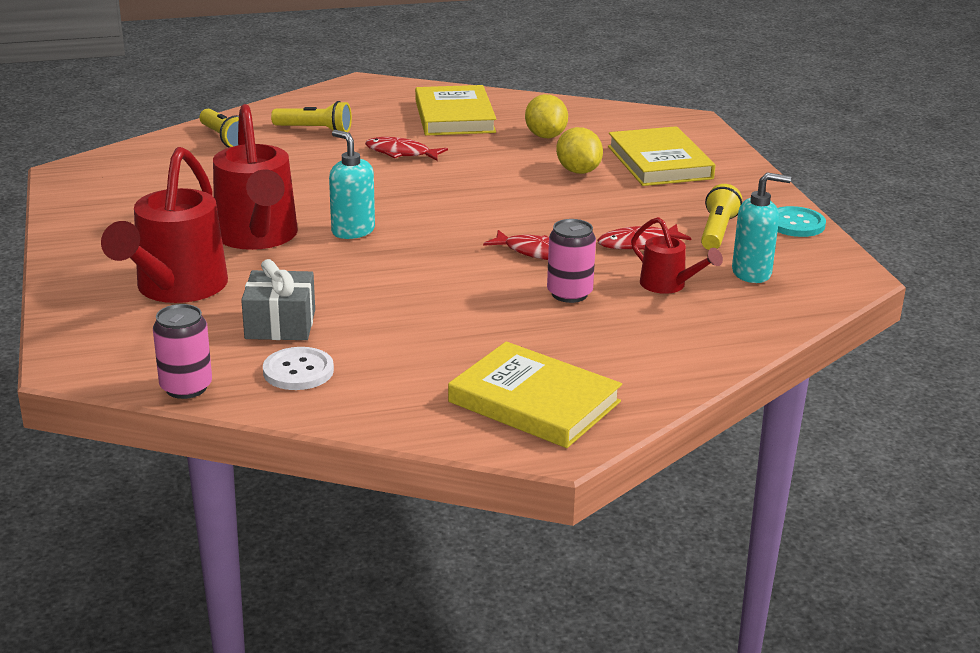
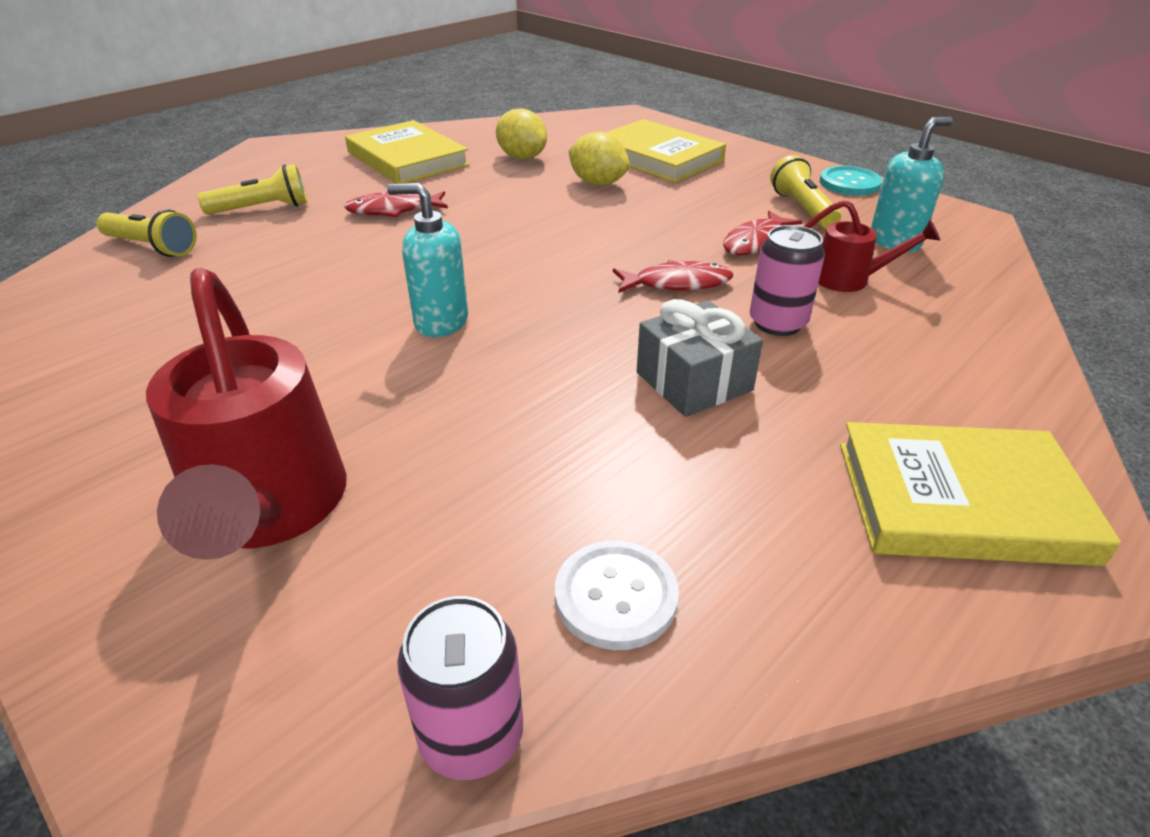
camera: 30 degrees left, 10 degrees up
(257, 237) = (321, 372): red watering can -> none
(280, 324) = (496, 512): grey gift -> grey gift (694, 381)

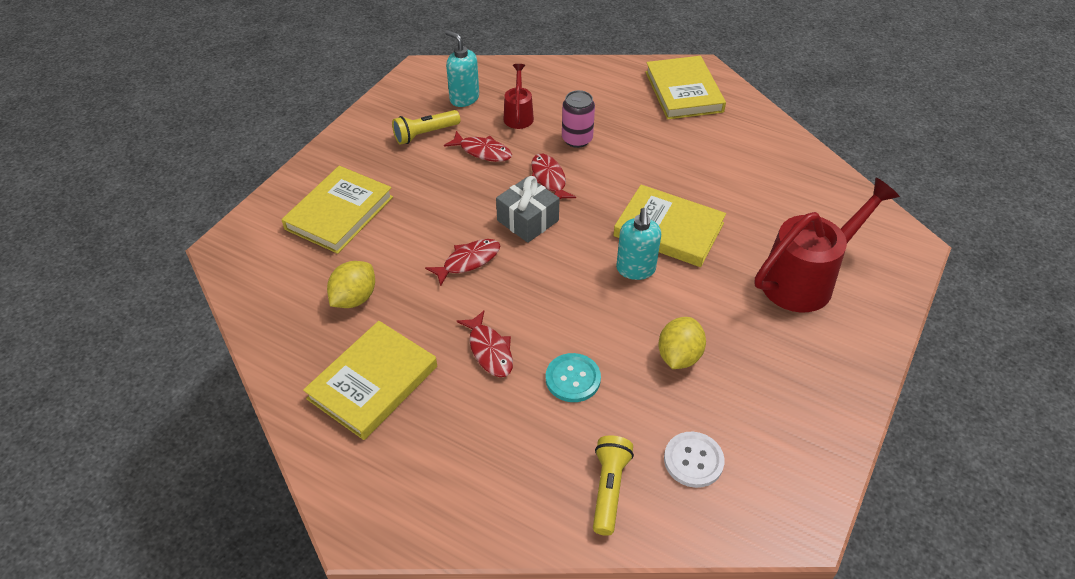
camera: 105 degrees left, 10 degrees up
(262, 209) = (514, 446): yellow flashlight -> none
(471, 735) = (852, 191): pink can -> none
(505, 371) = (668, 230): none -> yellow book
(538, 212) = (468, 261): none -> red fish
(598, 183) = (404, 239): yellow lemon -> yellow lemon (679, 356)
(616, 596) = (781, 169): white button -> white button (693, 460)
(694, 381) = (643, 163): grey gift -> grey gift (527, 220)
(849, 183) = (375, 114): turquoise button -> turquoise button (573, 379)

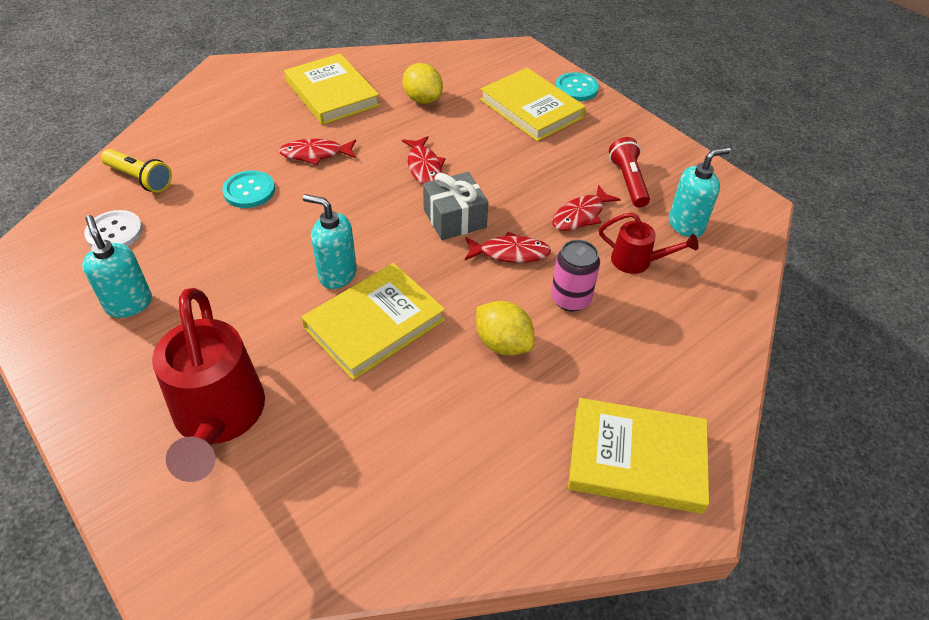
camera: 110 degrees right, 0 degrees up
(290, 190) = (576, 88): none -> turquoise button
(425, 134) = (628, 181): yellow flashlight -> red flashlight
(679, 356) = (214, 264): yellow lemon -> yellow lemon (503, 343)
(759, 393) = (129, 304): none -> turquoise soap dispenser

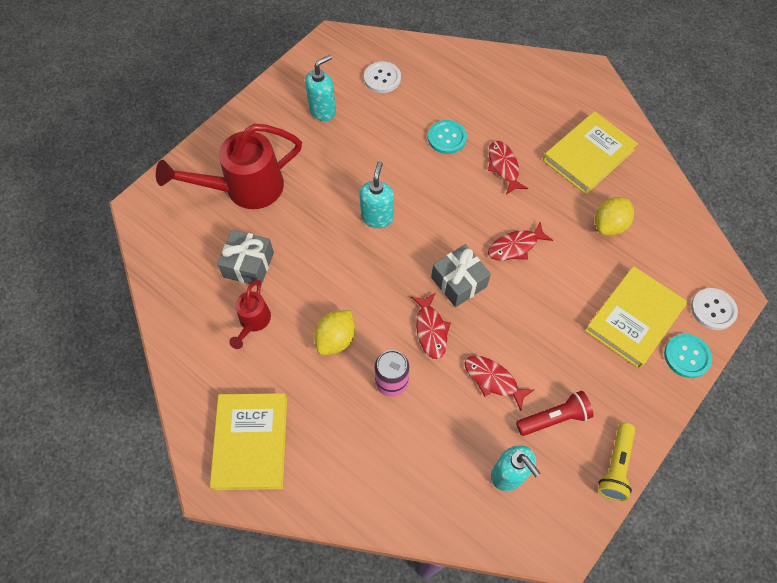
camera: 80 degrees right, 15 degrees up
(140, 179) = (438, 71): yellow flashlight -> yellow flashlight (615, 466)
(358, 429) = (248, 265): none -> grey gift
(374, 324) = (336, 252): yellow book -> none
(533, 63) = (713, 309): none -> white button
(637, 261) = (448, 432): red watering can -> red watering can (253, 322)

